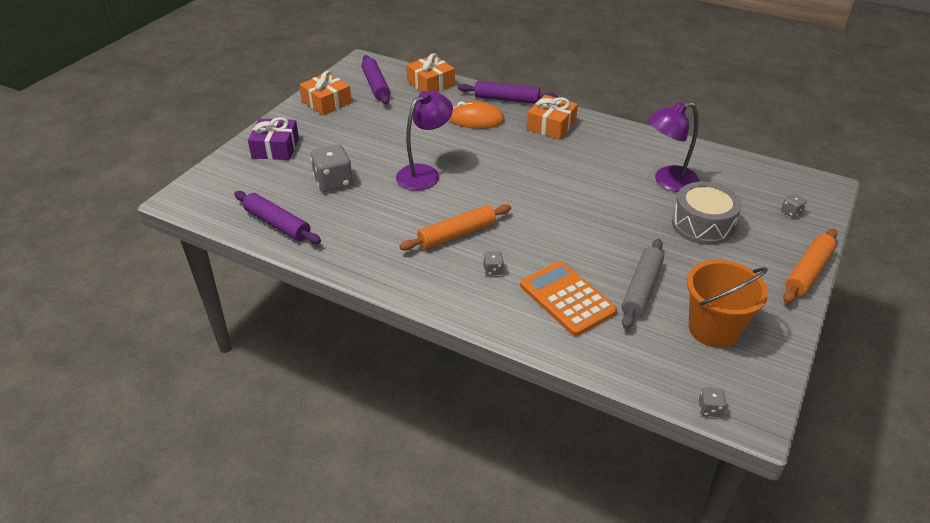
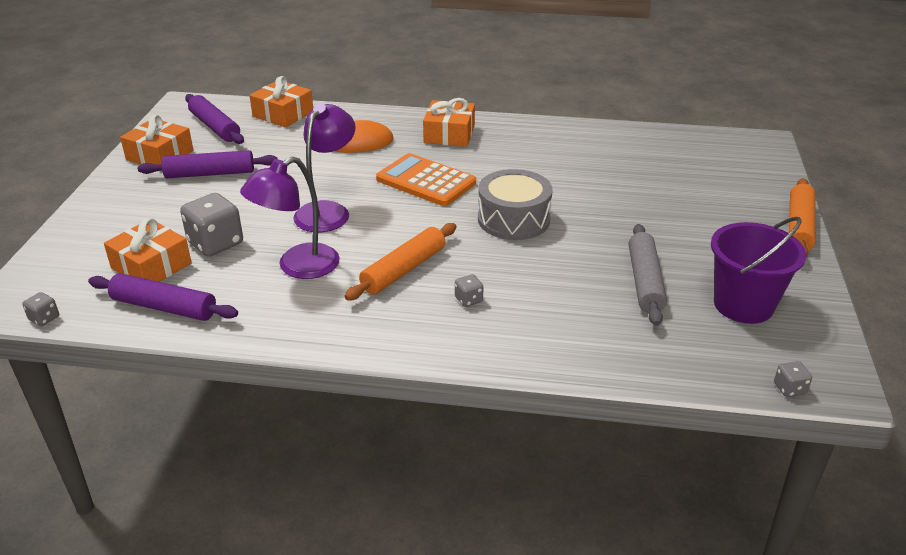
camera: 20 degrees left, 5 degrees down
(275, 148) = (116, 219): purple gift -> none
(283, 190) = (151, 266): none -> orange gift
(507, 99) = (383, 116): purple rolling pin -> purple rolling pin (210, 174)
(567, 298) = (571, 311): orange calculator -> orange calculator (426, 181)
(668, 181) = (608, 167): purple lamp -> purple lamp (298, 267)
(702, 225) = (668, 203): grey drum -> grey drum (513, 219)
(713, 329) = (743, 305): orange bucket -> purple bucket
(791, 212) = (747, 173): grey dice -> grey dice (44, 318)

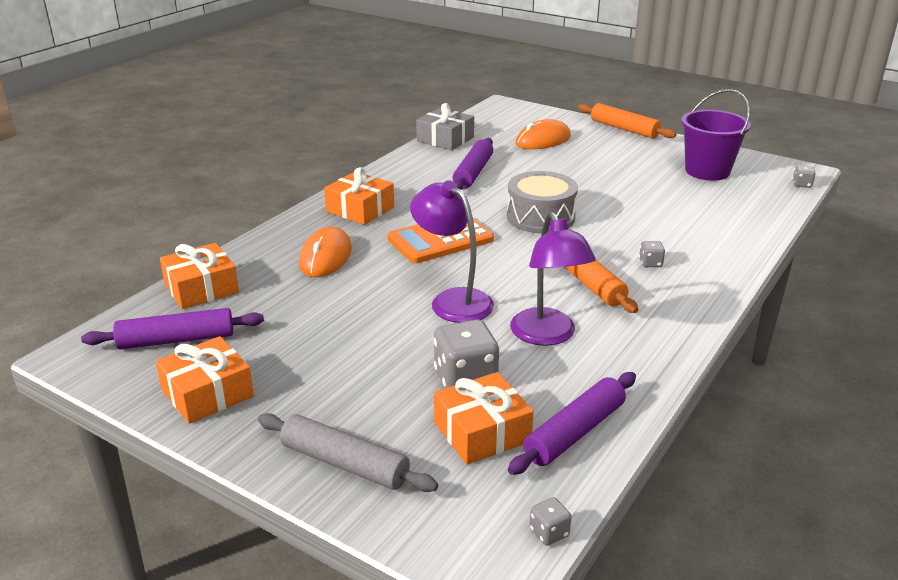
camera: 65 degrees left, 5 degrees down
(210, 174) = (299, 361): purple rolling pin -> purple rolling pin (473, 172)
(635, 134) = (445, 139): none -> grey gift
(644, 281) = (662, 193): grey rolling pin -> grey rolling pin (344, 464)
(698, 183) = (543, 140): none -> orange mouse

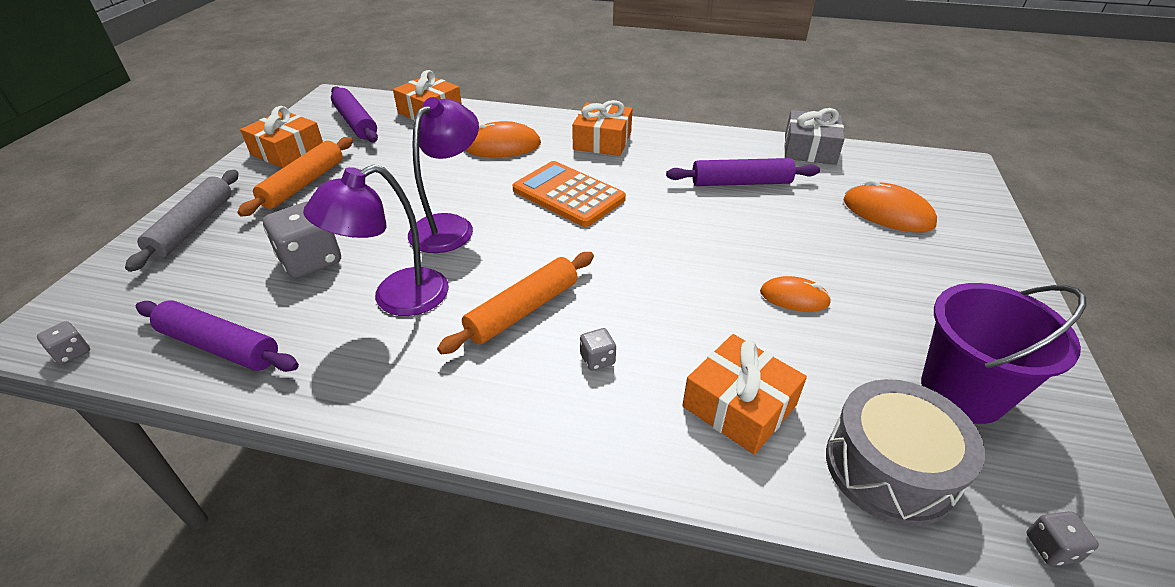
camera: 70 degrees right, 10 degrees up
(482, 432) = (227, 286): orange gift -> orange gift (739, 406)
(540, 217) = (664, 248): grey drum -> grey drum (889, 468)
(615, 190) = (794, 298): none -> orange mouse
(624, 129) = (1021, 277): orange rolling pin -> orange rolling pin (304, 184)

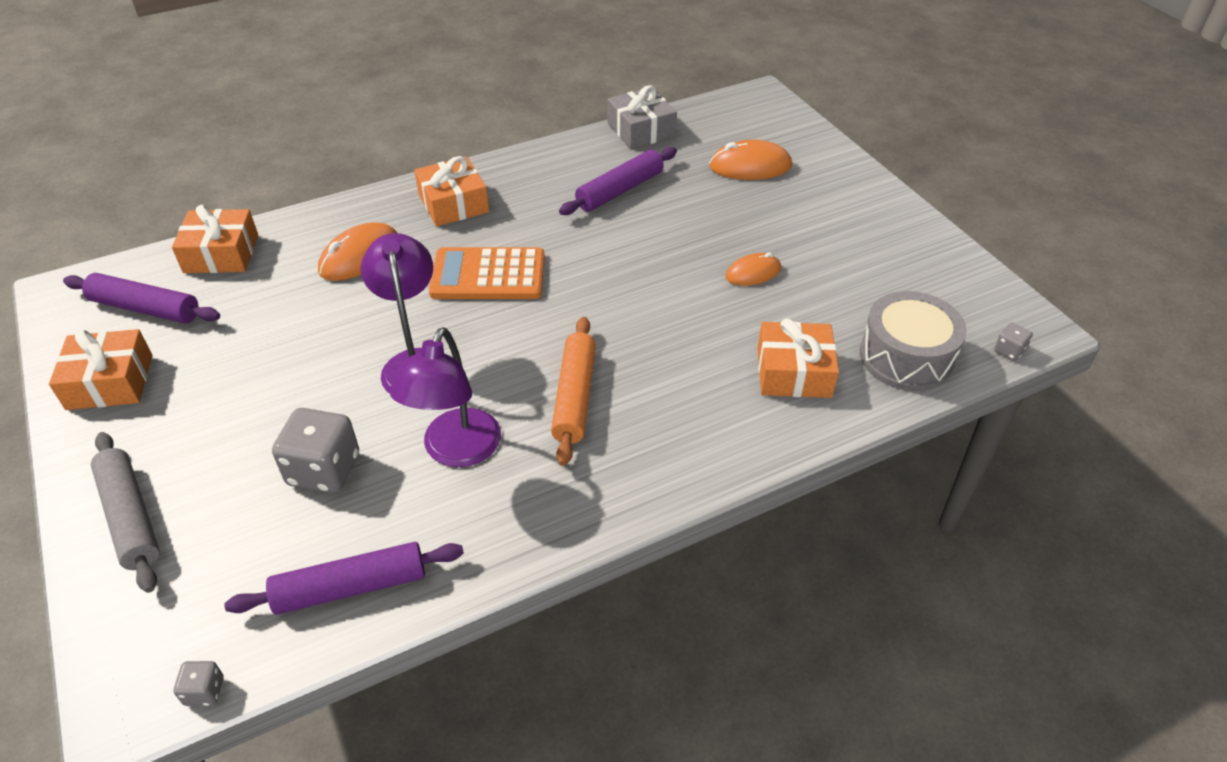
camera: 40 degrees left, 5 degrees up
(304, 184) = (193, 405): orange rolling pin -> none
(597, 359) = (672, 399): grey dice -> none
(962, 392) = (903, 283): purple bucket -> none

